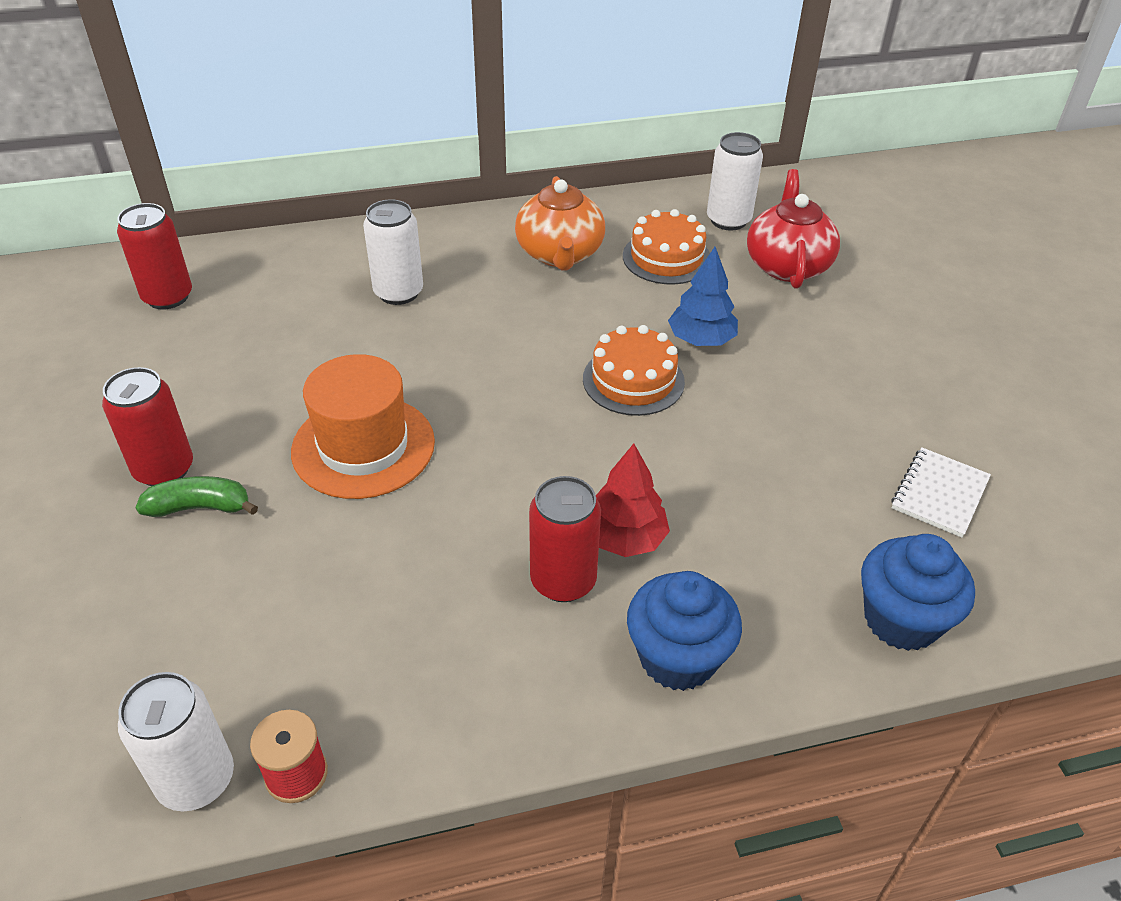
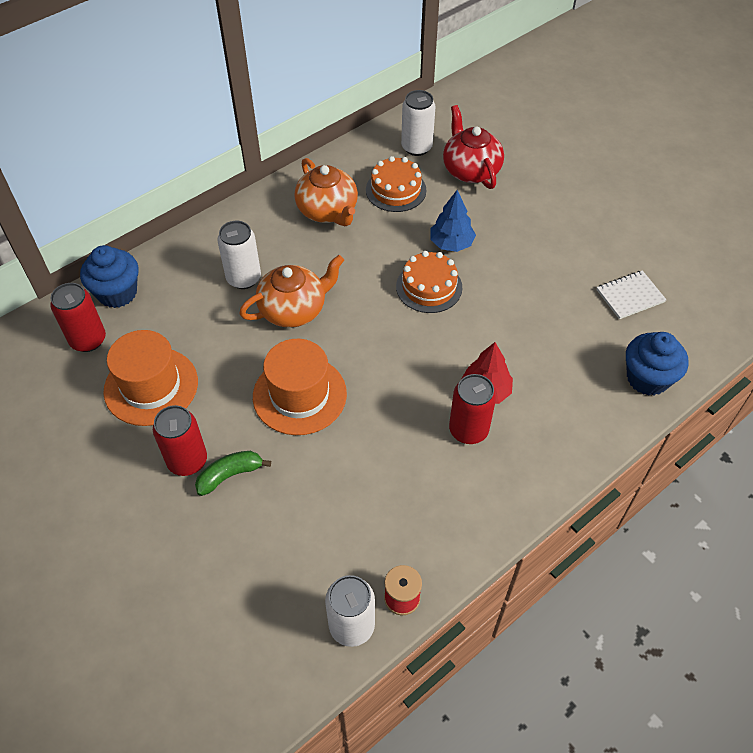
camera: 25 degrees left, 10 degrees up
(194, 370) = (151, 386): none -> orange hat
(433, 346) = (294, 309): none -> orange teapot
(677, 657) = (552, 447): blue cupcake -> blue cupcake (117, 293)
(939, 494) = (630, 296): white notebook -> white notebook turned 60 degrees clockwise

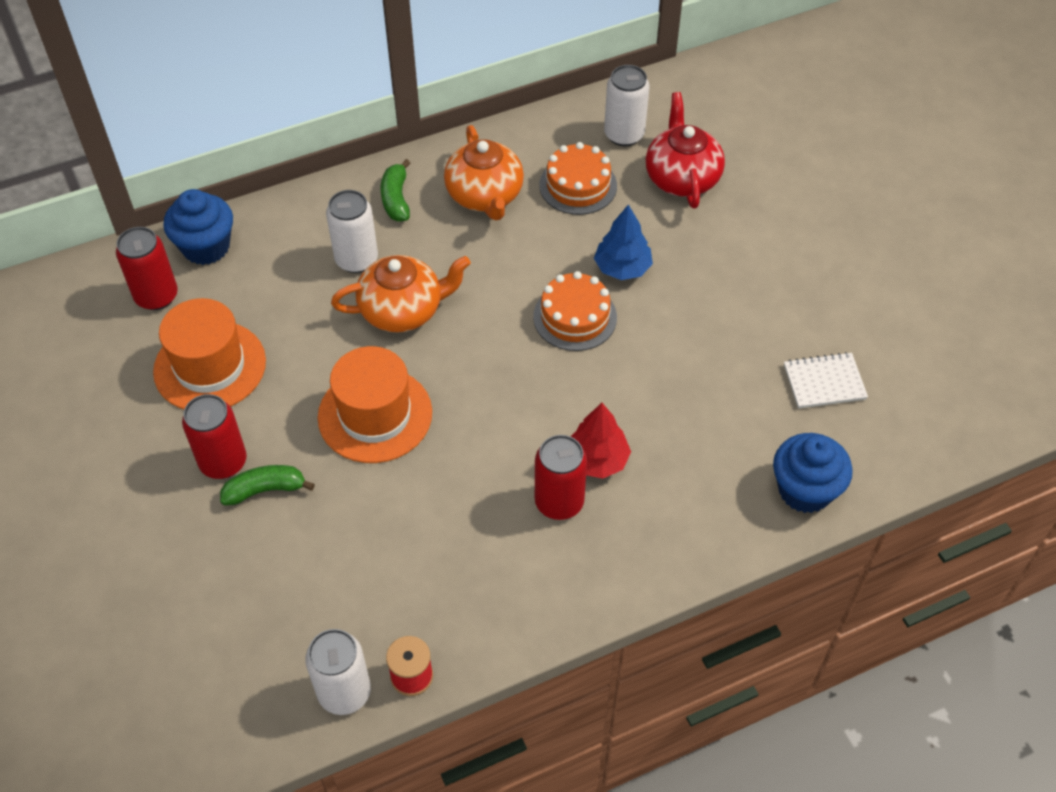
camera: 15 degrees right, 0 degrees up
(259, 226) = (396, 199): none -> green banana

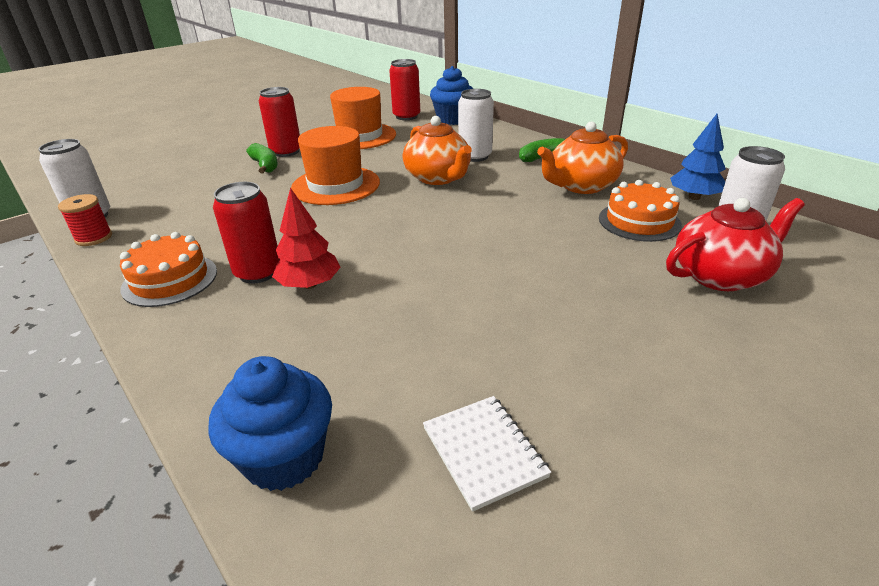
camera: 75 degrees right, 20 degrees down
(575, 317) = (477, 245): orange cake -> orange cake (170, 280)
(622, 268) = (558, 260): blue tree -> blue tree (694, 197)

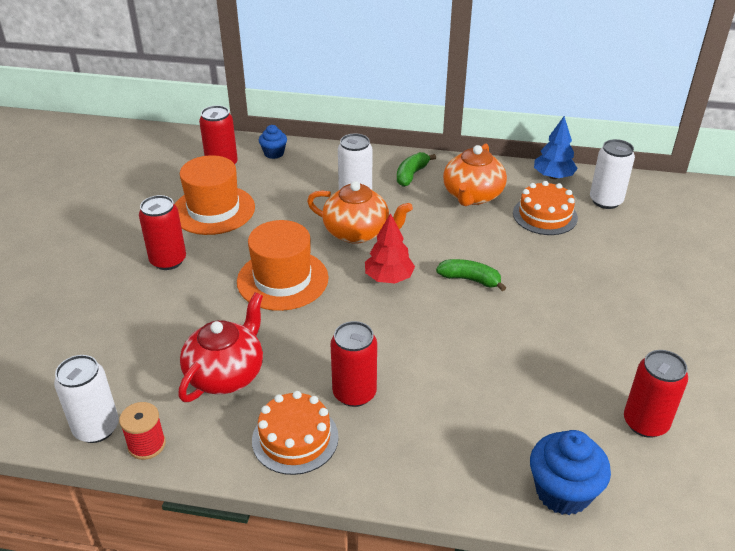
camera: 40 degrees left, 5 degrees up
(265, 166) = (175, 287): green banana -> green banana (470, 279)
(309, 285) = (407, 381): red tree -> red tree (389, 278)
(452, 119) = (274, 153): blue cupcake -> blue cupcake, size x0.58
(484, 452) = (645, 423): white notebook -> red can
(720, 275) = (630, 241): red teapot -> red teapot (226, 374)

